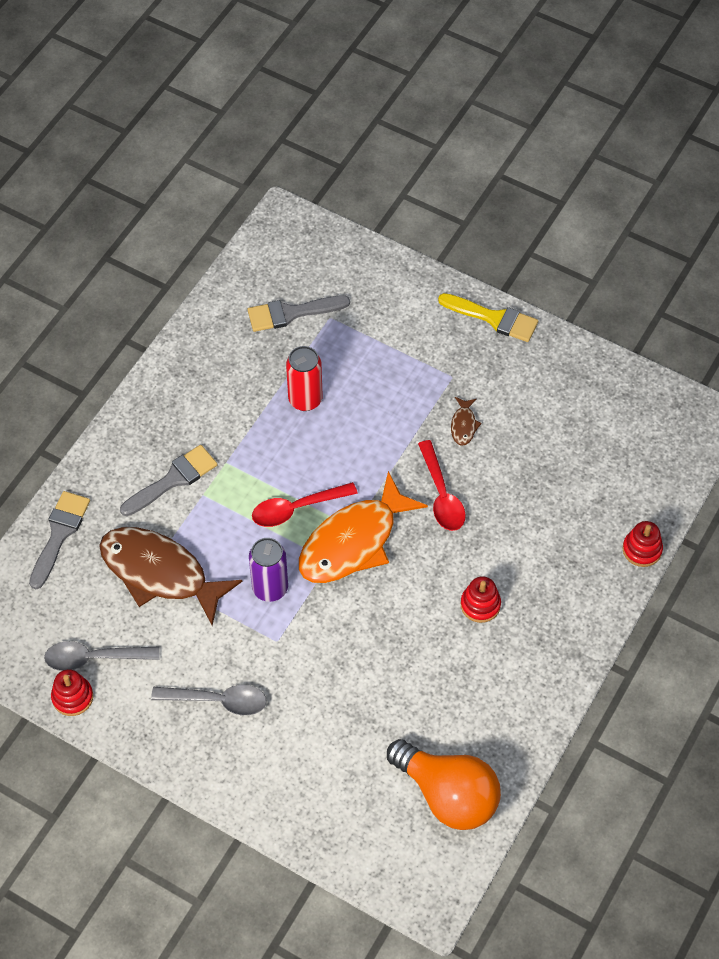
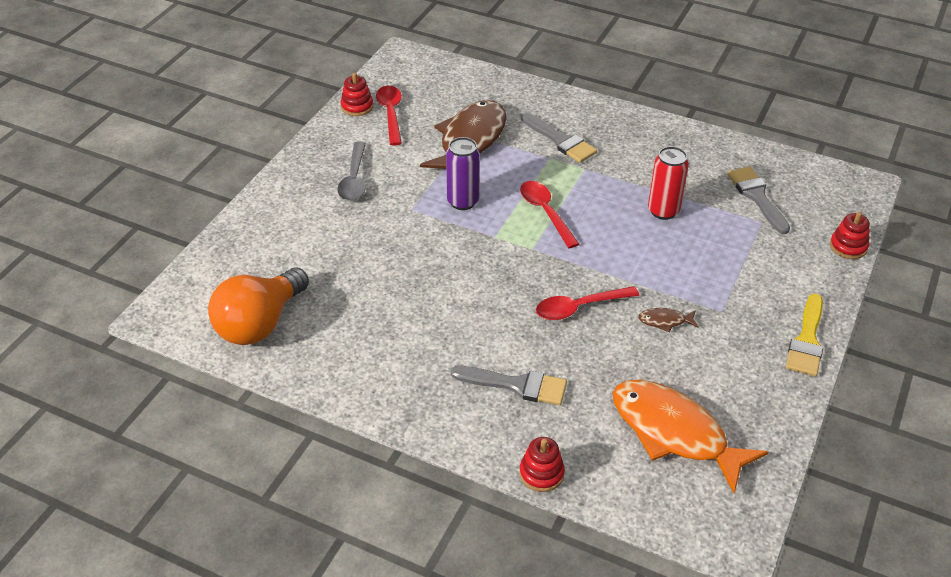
camera: 85 degrees right, 15 degrees down
(59, 534) = (498, 88): grey brush -> grey brush (516, 385)
(94, 658) = (391, 114): grey spoon -> red spoon
(353, 541) = (517, 250): orange fish -> orange fish (674, 433)
(480, 605) = (459, 340): red stacking toy -> red stacking toy (848, 247)

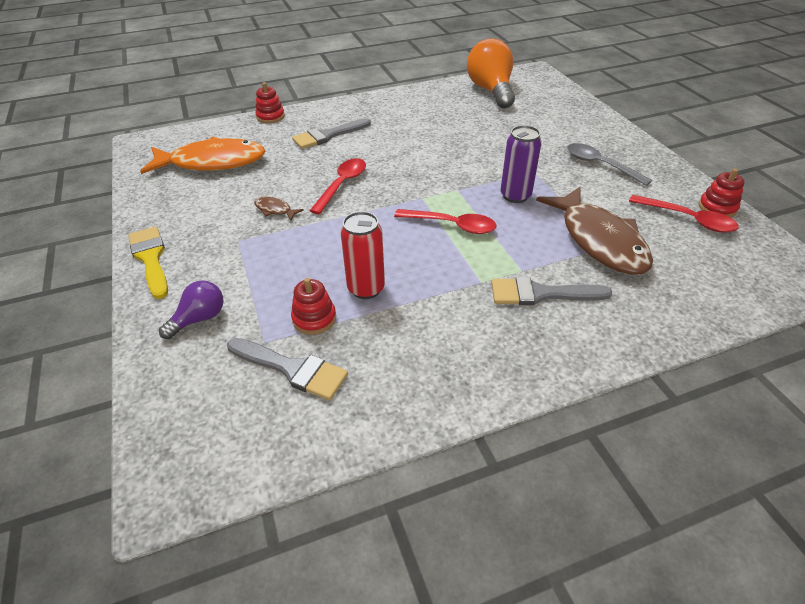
camera: 135 degrees right, 0 degrees up
(665, 321) = (275, 210): brown fish -> brown fish turned 105 degrees counterclockwise
(795, 263) = (199, 319): none -> purple light bulb
(848, 247) = (151, 374): red stacking toy -> red stacking toy (314, 318)

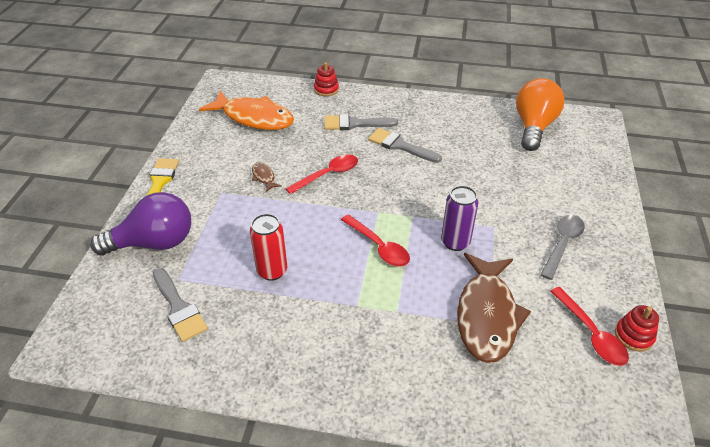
camera: 30 degrees right, 0 degrees up
(199, 319) = (154, 243): purple light bulb -> purple light bulb, size x1.91
(314, 318) = (220, 277): red stacking toy -> none
(541, 294) = (393, 338): grey brush -> grey brush (400, 146)
(600, 165) = (562, 244): grey spoon -> grey spoon turned 45 degrees clockwise

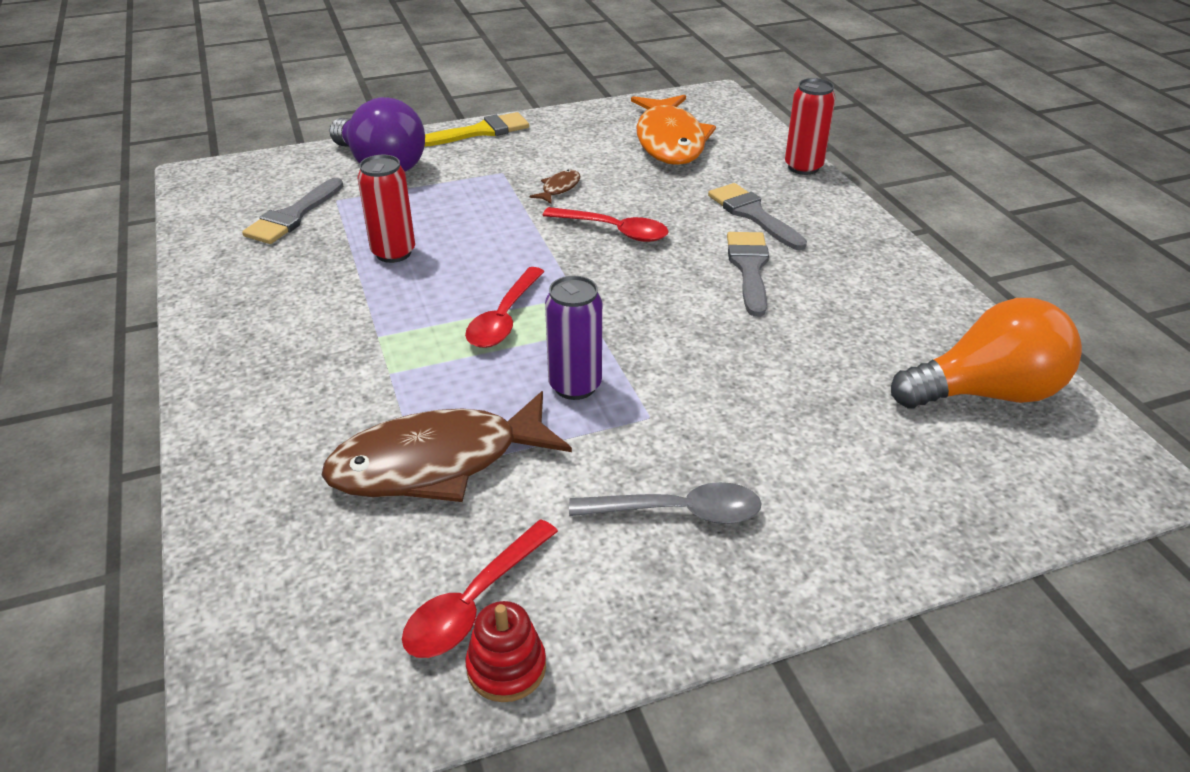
camera: 60 degrees right, 5 degrees down
(326, 89) = (803, 167): red stacking toy -> red can

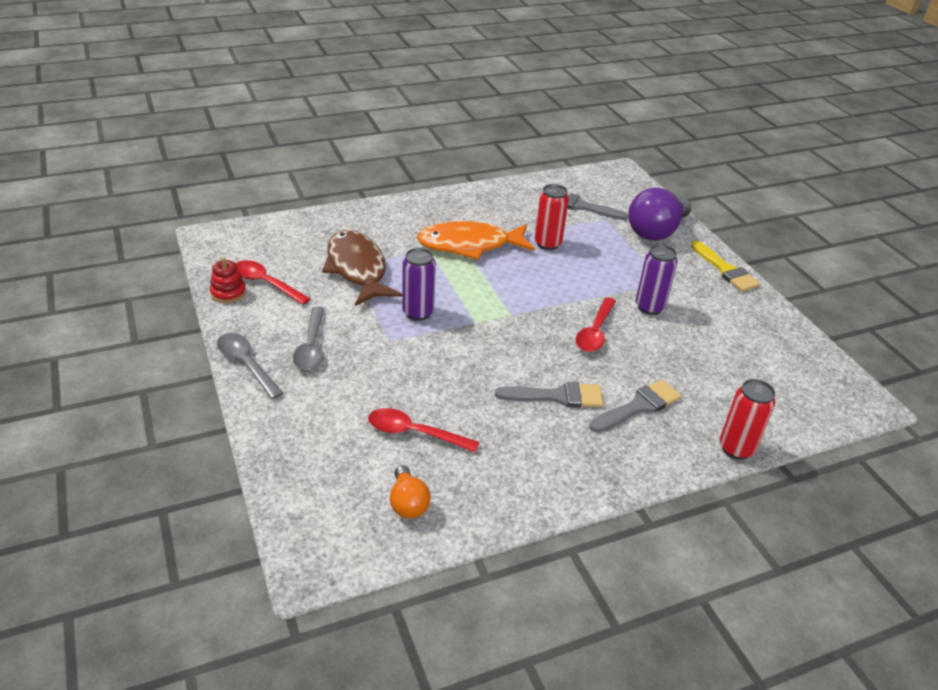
camera: 85 degrees right, 0 degrees up
(504, 318) = (483, 286): red spoon -> red spoon (415, 433)
(559, 188) = (649, 307): brown fish -> purple can
(670, 141) = (753, 367): orange fish -> orange fish (469, 245)
(743, 602) = (246, 364): none -> grey spoon
(986, 393) = (408, 503): orange light bulb -> orange light bulb, size x0.52

